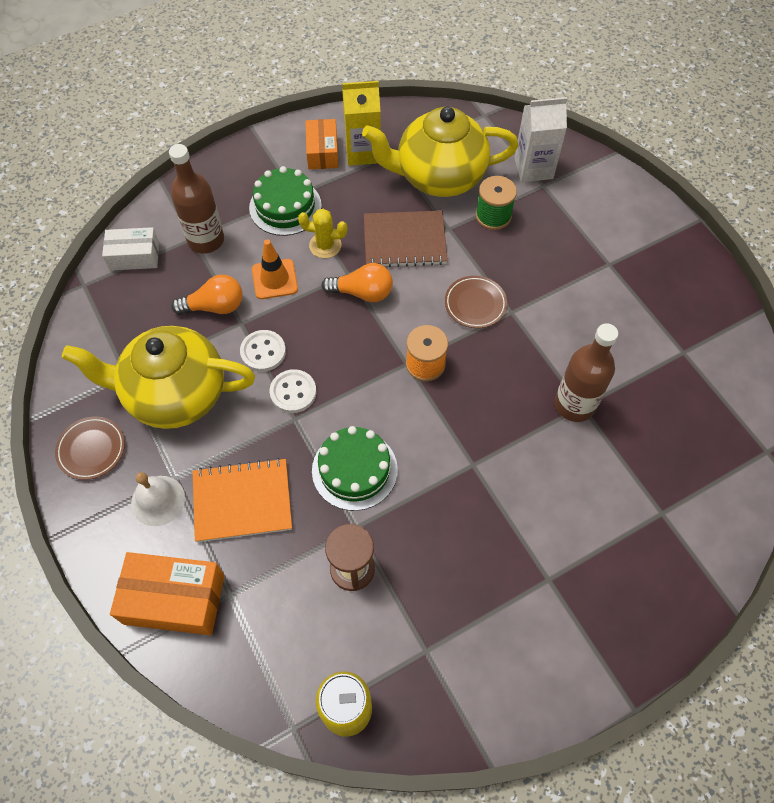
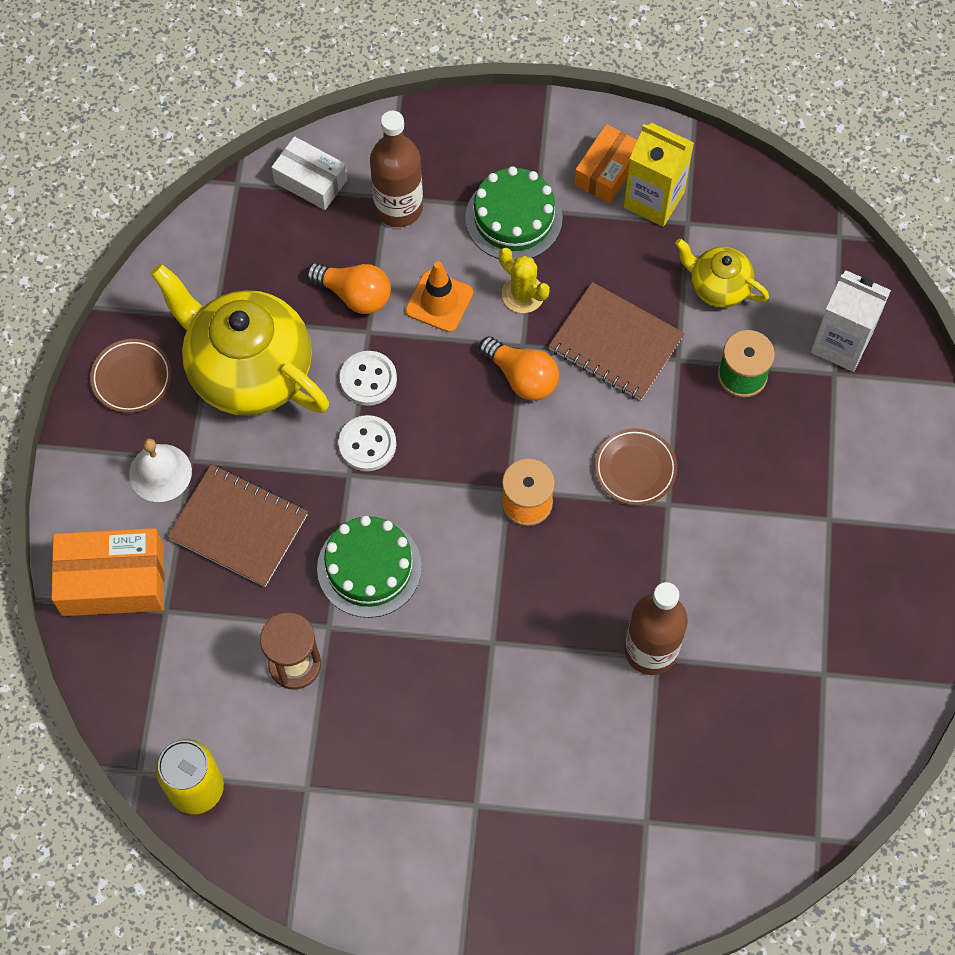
camera: 35 degrees right, 5 degrees up
(174, 599) = (113, 581): orange box -> orange box turned 45 degrees counterclockwise
(242, 501) = (238, 527): orange notebook -> brown notebook
(439, 177) = (718, 286): yellow teapot -> yellow teapot, size x0.50

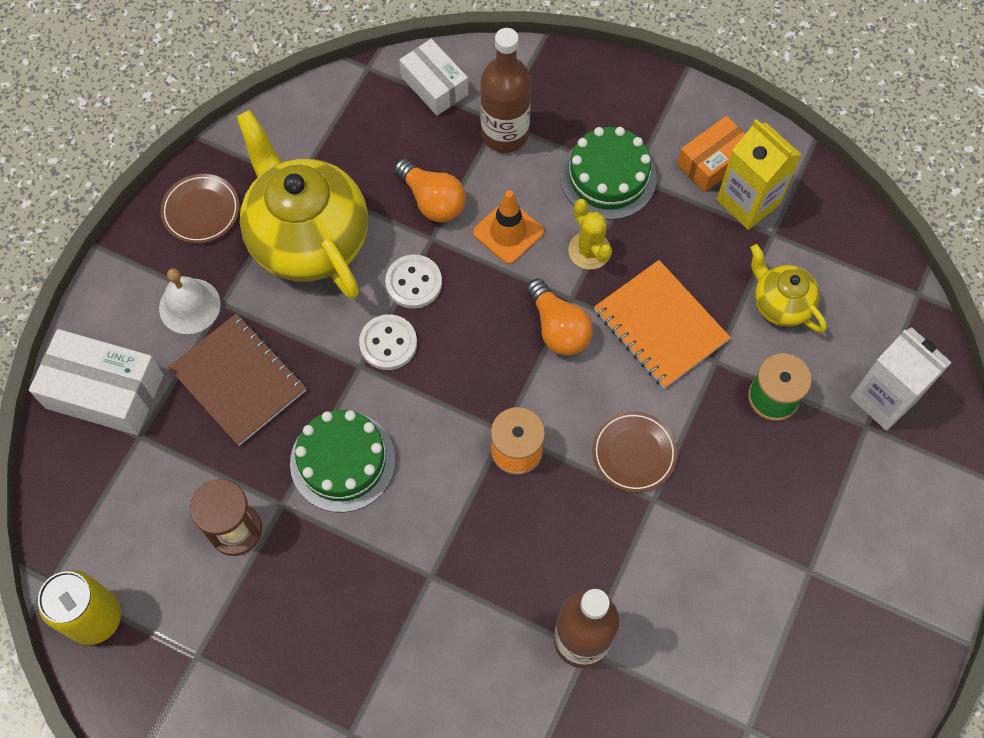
camera: 20 degrees right, 0 degrees up
(113, 581) = (104, 391): orange box -> white box
(615, 343) = (660, 326): brown notebook -> orange notebook

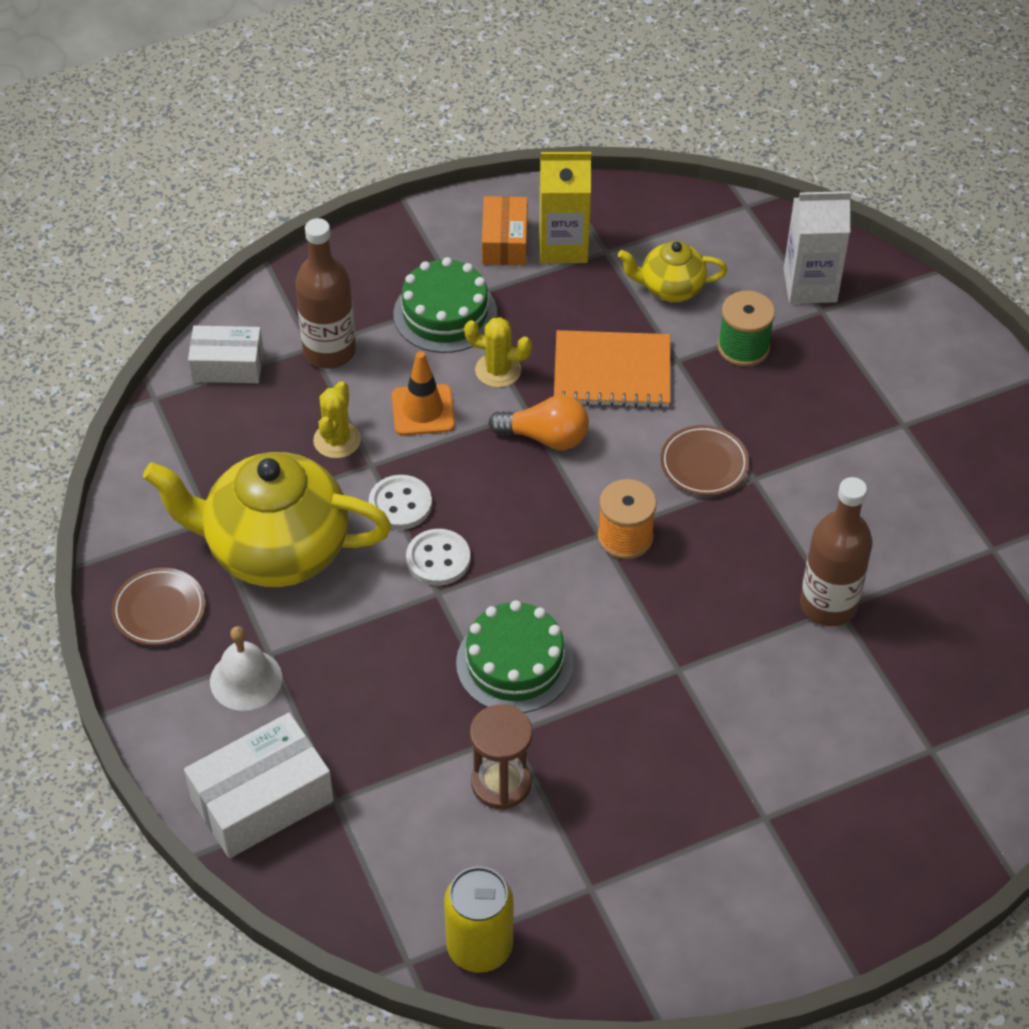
camera: 50 degrees left, 15 degrees down
(238, 380) = (359, 689): brown notebook -> none
(432, 201) = (337, 440): orange light bulb -> yellow cactus

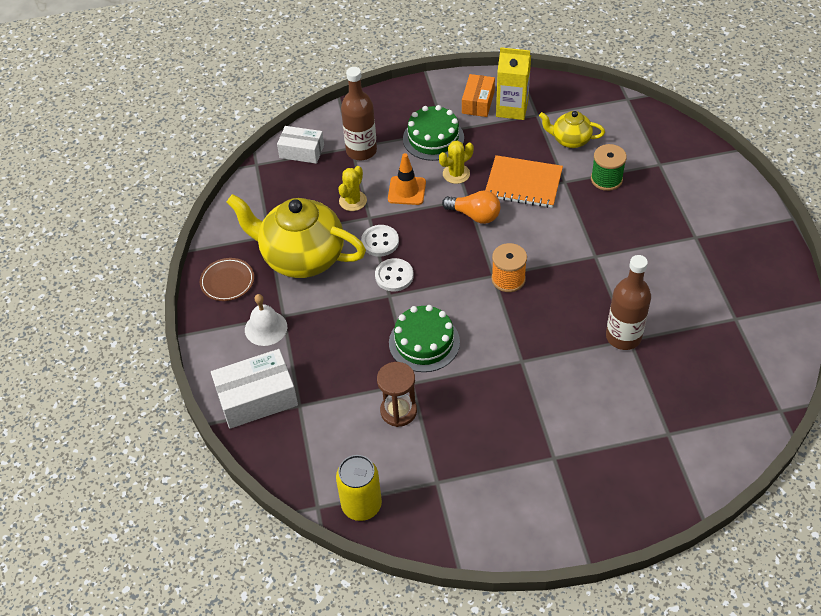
camera: 15 degrees right, 0 degrees up
(498, 370) = (456, 174): yellow cactus -> yellow cactus turned 60 degrees counterclockwise
(704, 464) = (566, 243): brown plate -> none
(810, 285) = (655, 149): white carton -> none

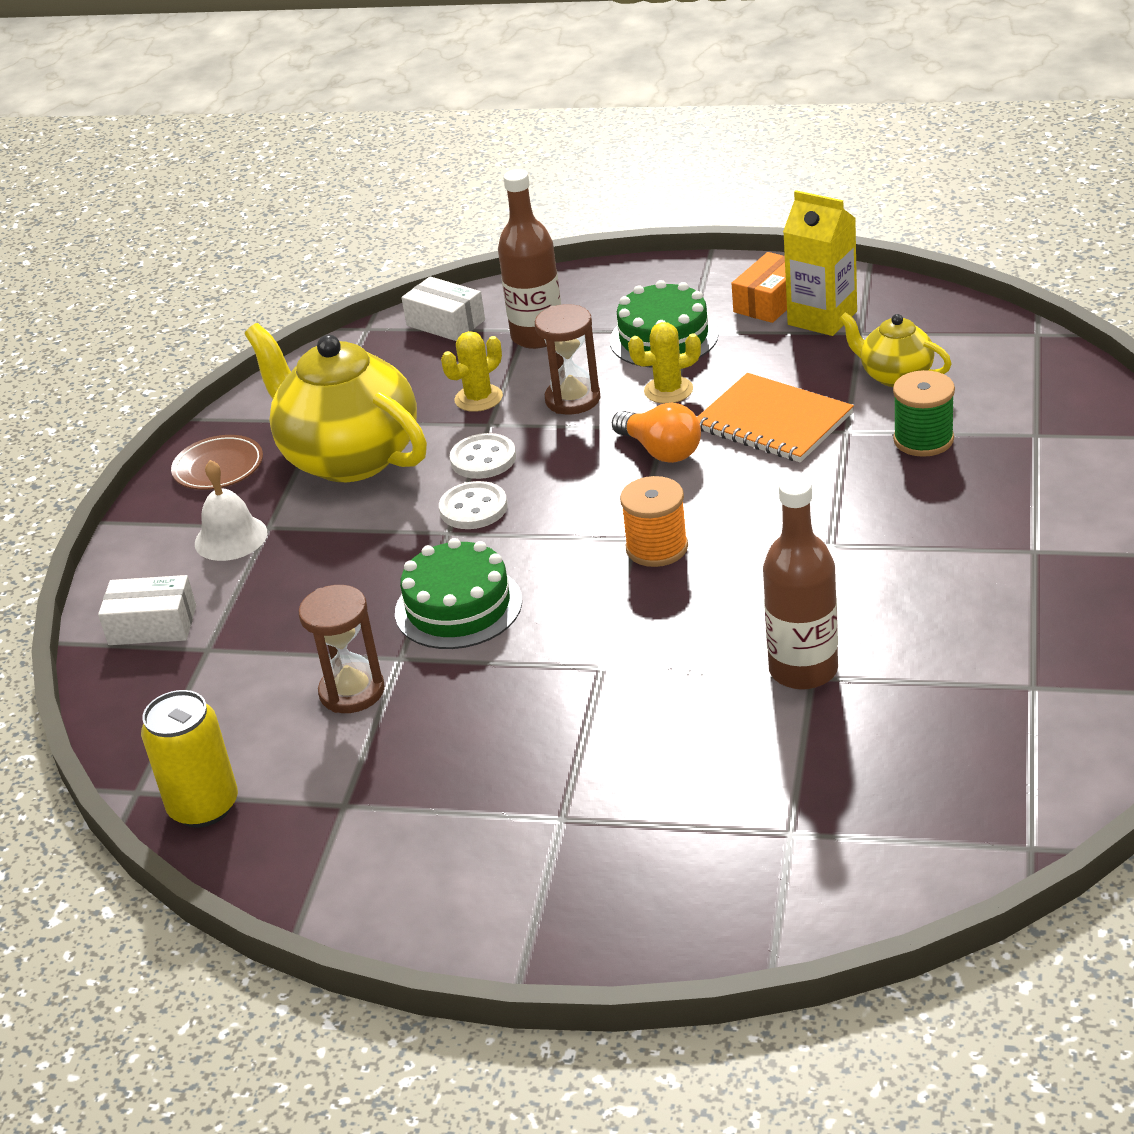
camera: 25 degrees right, 15 degrees down
(257, 398) = (152, 625): white box -> white box, size x0.65
(407, 191) = (573, 399): orange traffic cone -> brown hourglass

